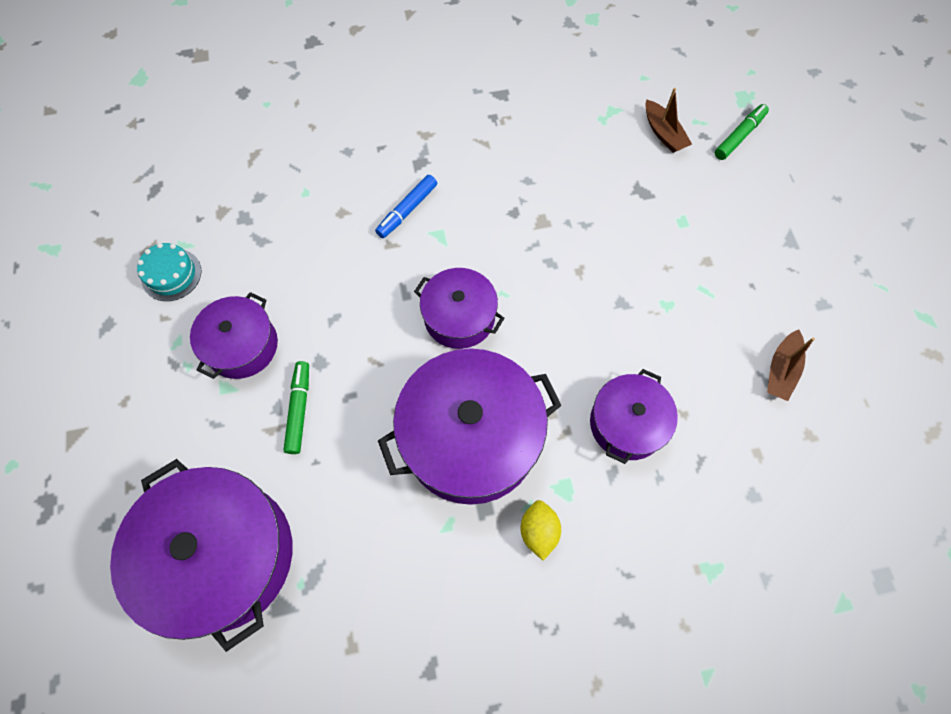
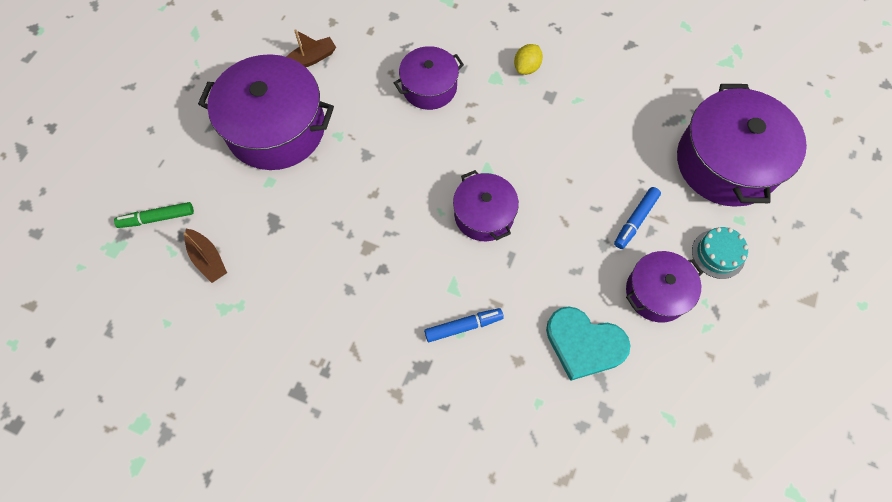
camera: 145 degrees left, 0 degrees up
(171, 275) = (691, 393): turquoise cake -> turquoise cake (718, 254)
(290, 259) = (584, 344): none -> turquoise heart
(299, 409) = (635, 220): green marker -> blue marker
(470, 437) = (531, 136): purple pot -> purple pot (276, 128)
(663, 133) = (208, 259): brown boat -> brown boat turned 135 degrees clockwise

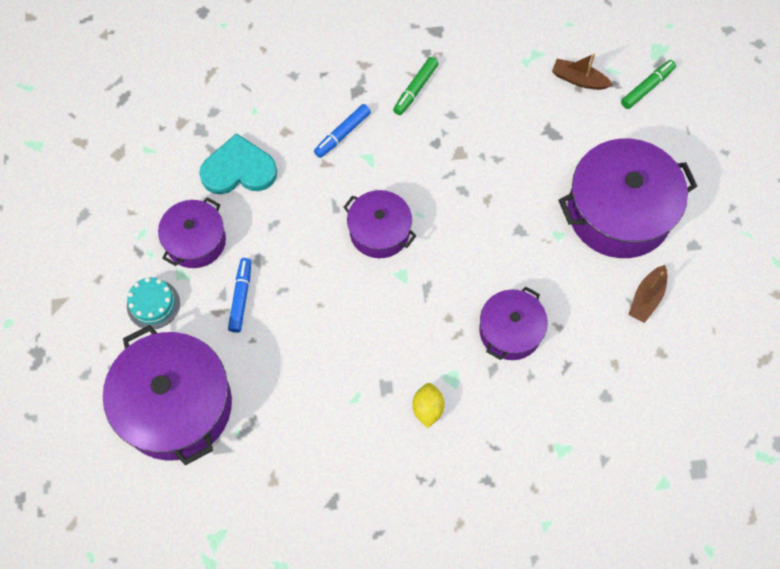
camera: 150 degrees right, 0 degrees up
(364, 335) = (415, 89): none -> green marker

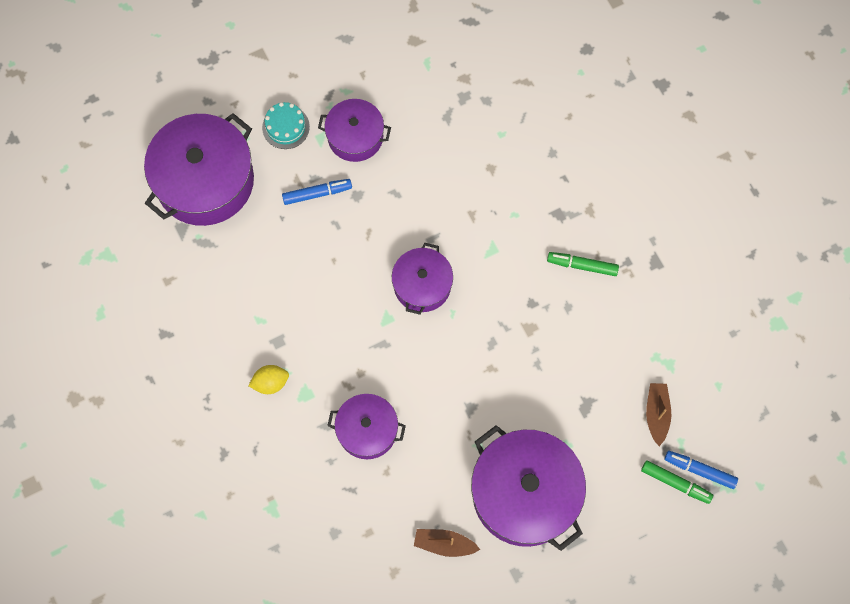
camera: 70 degrees right, 5 degrees up
(239, 169) = (437, 144): turquoise heart -> none
(342, 134) = (508, 218): blue marker -> blue marker (699, 470)

